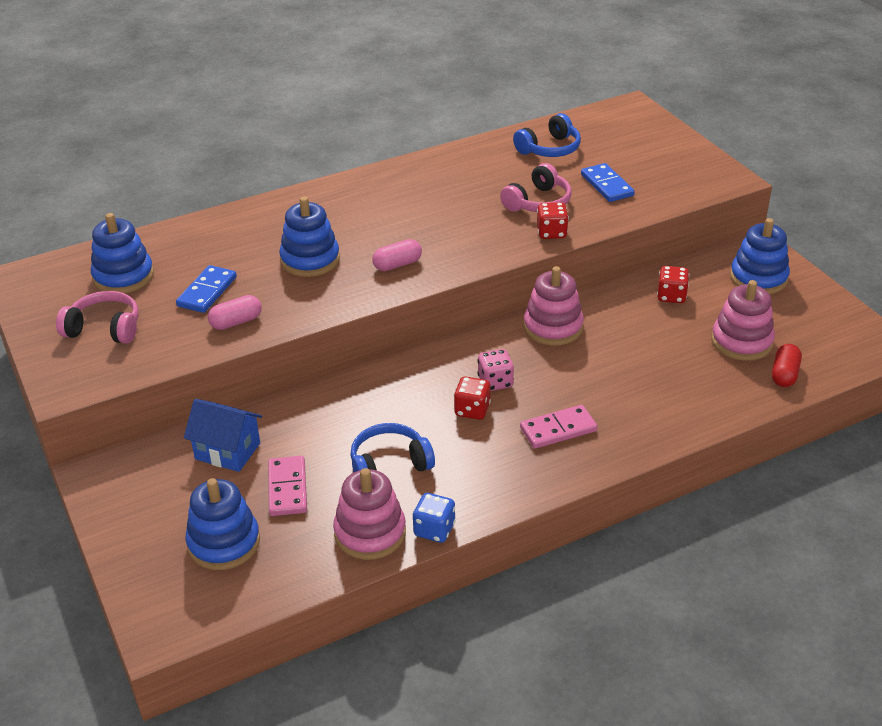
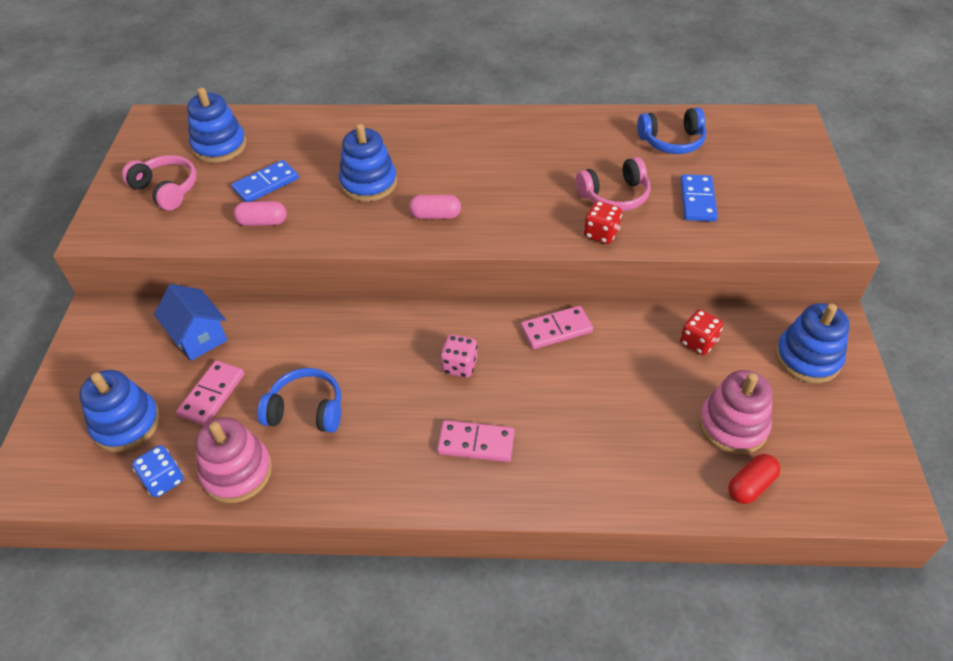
camera: 30 degrees right, 10 degrees up
(434, 530) = (289, 497): blue dice -> blue dice (164, 480)
(472, 410) = (417, 386): red dice -> none
(553, 327) = (556, 329): pink stacking toy -> pink domino

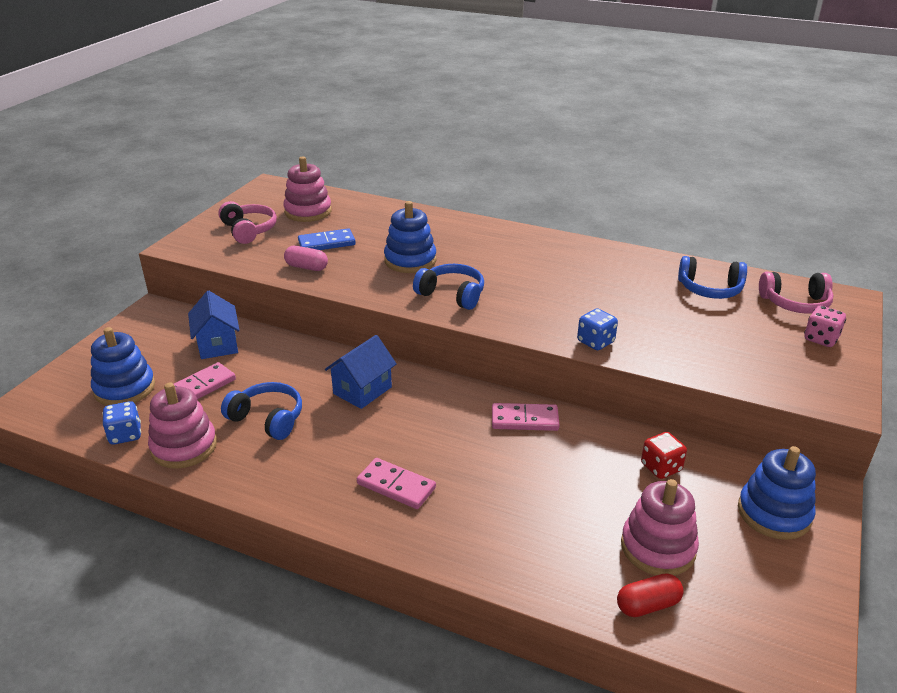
camera: 20 degrees right, 15 degrees down
(219, 146) = (308, 211): blue stacking toy -> pink stacking toy
(384, 345) = (362, 390): none -> blue house
(435, 215) = (452, 294): pink capsule -> blue headphones
(459, 366) = (418, 423): pink dice -> pink dice (821, 339)
(601, 234) = (595, 342): red dice -> blue dice
(615, 196) = (627, 317): pink headphones -> pink headphones (795, 303)
(697, 200) = (708, 339): blue domino -> none

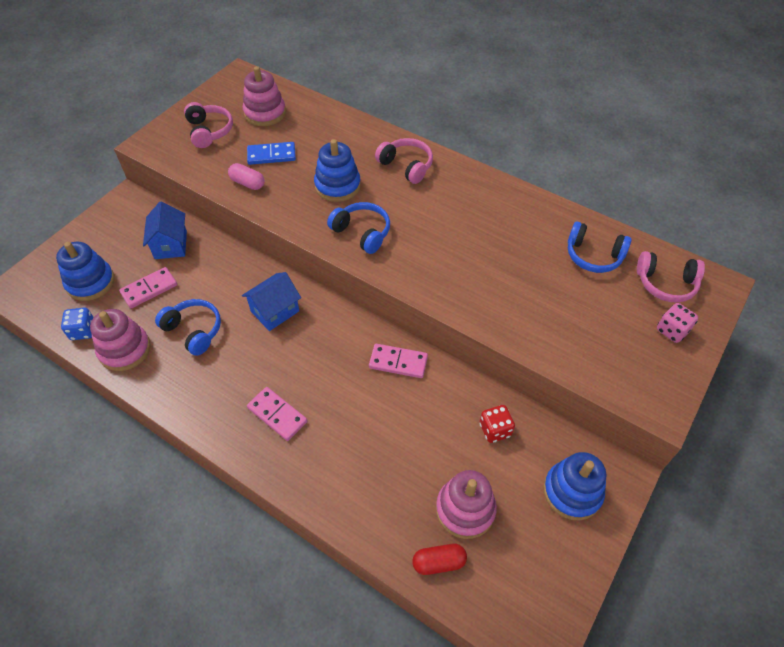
camera: 10 degrees right, 20 degrees up
(480, 239) = (406, 166): none -> pink headphones
(595, 342) = (469, 306): blue dice -> none

